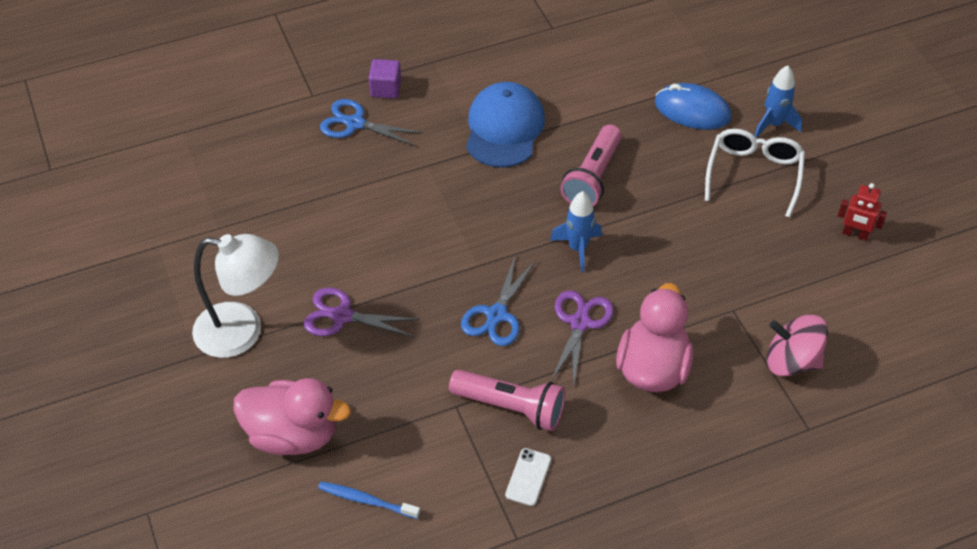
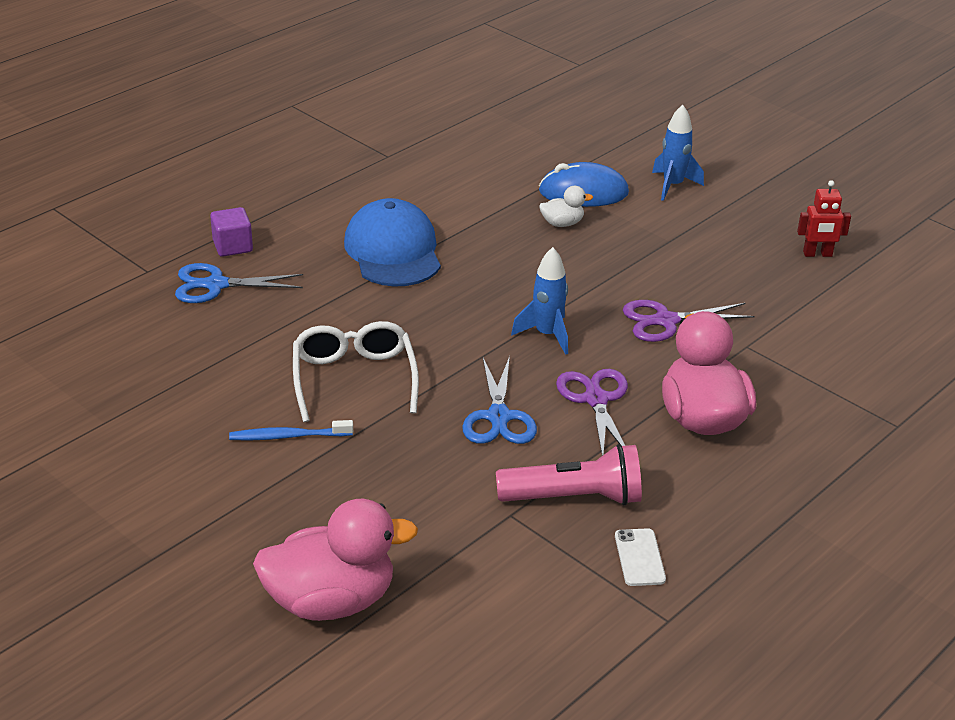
camera: 25 degrees left, 15 degrees down
(242, 332) = (200, 516): white lamp -> none
(342, 316) = (316, 466): purple scissors -> purple scissors (665, 321)
(367, 500) = (467, 640): blue toothbrush -> blue toothbrush (289, 436)
(592, 178) = (520, 271): pink flashlight -> none
(655, 139) = (562, 223): none -> white duck
(754, 174) = (683, 229): white glasses -> white glasses (354, 378)
(791, 361) = (837, 373): pink spinning top -> none

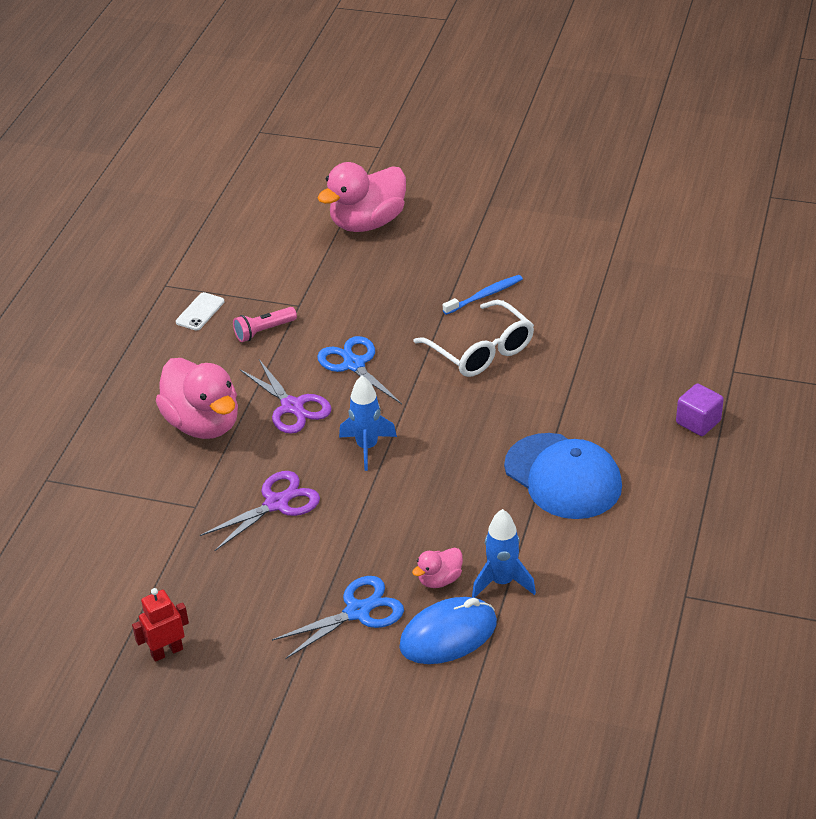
camera: 155 degrees right, 5 degrees up
(216, 285) = (666, 381): blue scissors -> blue scissors (358, 611)
(562, 223) = (439, 579): white duck -> pink duck
(574, 497) = (264, 331): pink flashlight -> pink flashlight, size x0.60
(639, 557) = (200, 312): white phone -> white phone turned 60 degrees clockwise
(673, 186) = (361, 691): blue rocket -> blue rocket (502, 582)

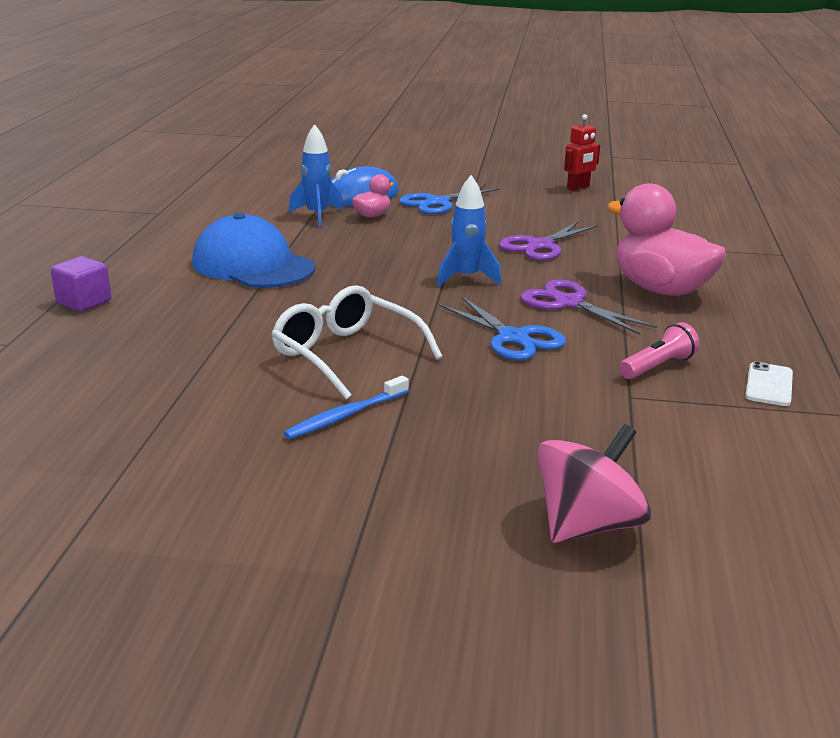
camera: 170 degrees right, 15 degrees down
(367, 223) = (588, 525): pink duck -> pink spinning top

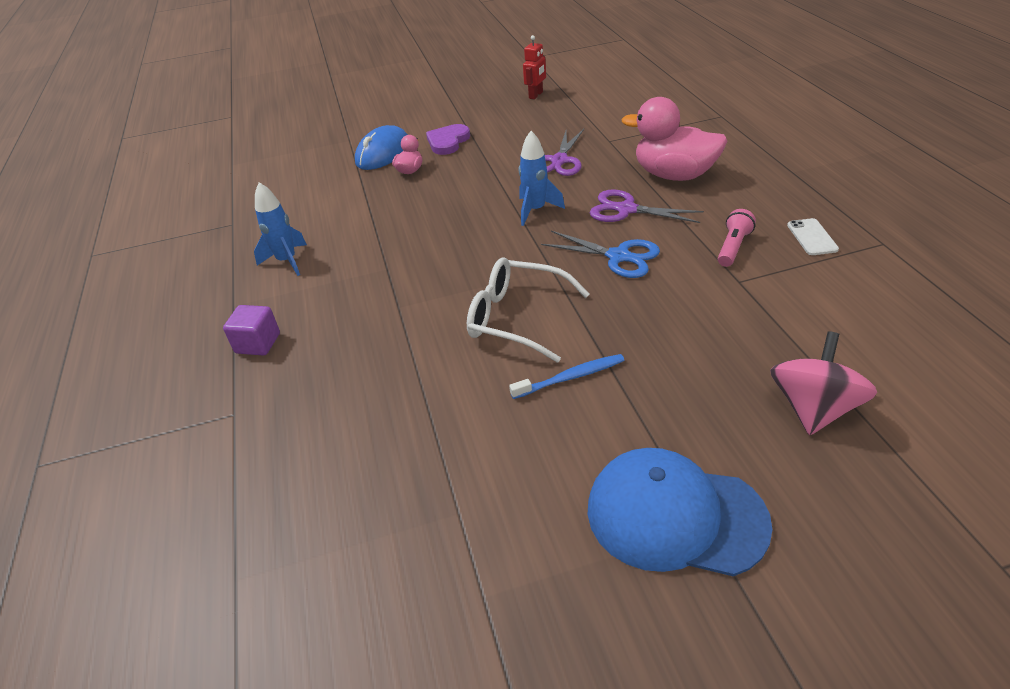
camera: 20 degrees left, 15 degrees up
(253, 265) = (363, 253): blue cap -> blue cap (675, 515)
(317, 215) = (367, 184): blue rocket -> blue rocket (287, 261)
(346, 415) = (570, 377): blue toothbrush -> blue toothbrush turned 135 degrees counterclockwise
(437, 203) = (448, 142): blue scissors -> purple heart

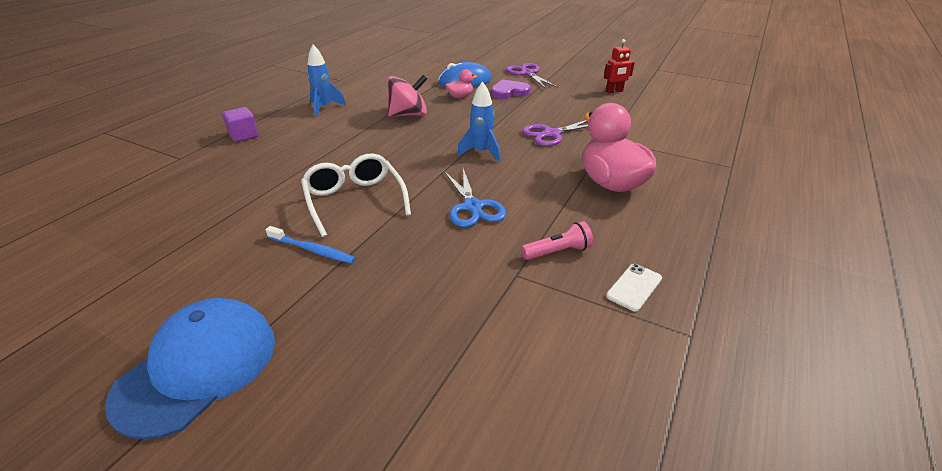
camera: 40 degrees right, 5 degrees down
(626, 209) = (534, 184): purple scissors -> purple scissors (527, 73)
(675, 515) = (197, 367): blue cap -> blue cap turned 60 degrees clockwise
(813, 408) = (390, 391): pink spinning top -> pink spinning top (408, 115)

